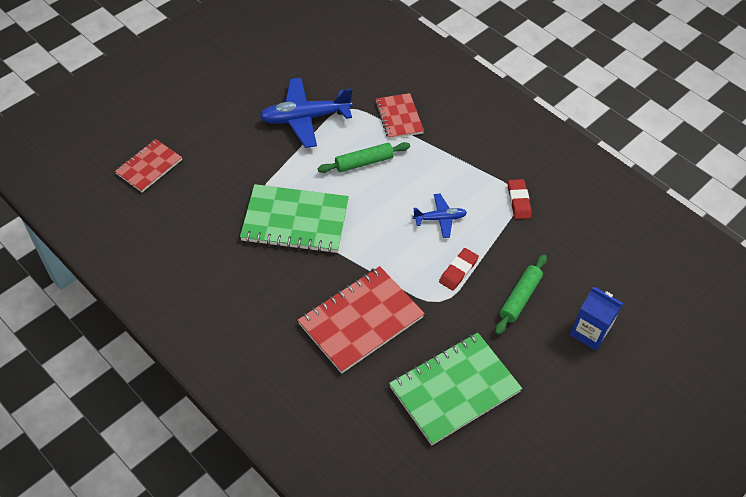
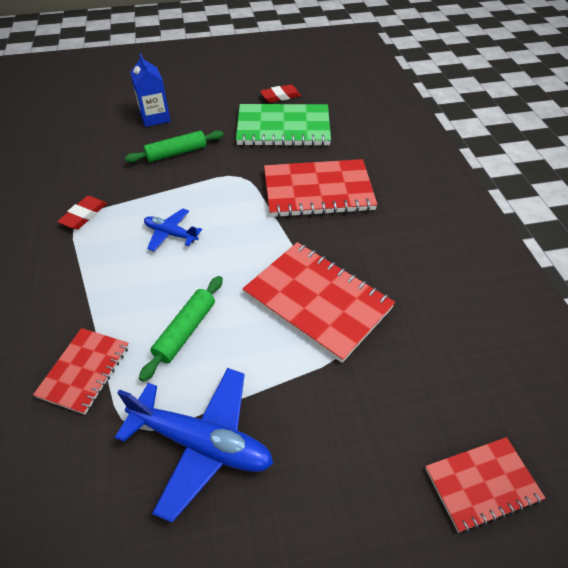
camera: 145 degrees left, 5 degrees down
(295, 221) = (317, 301): green notebook -> red notebook
(364, 162) = (185, 331): green rolling pin -> green rolling pin turned 75 degrees counterclockwise
(458, 271) = (202, 188): red eraser -> red eraser (280, 96)

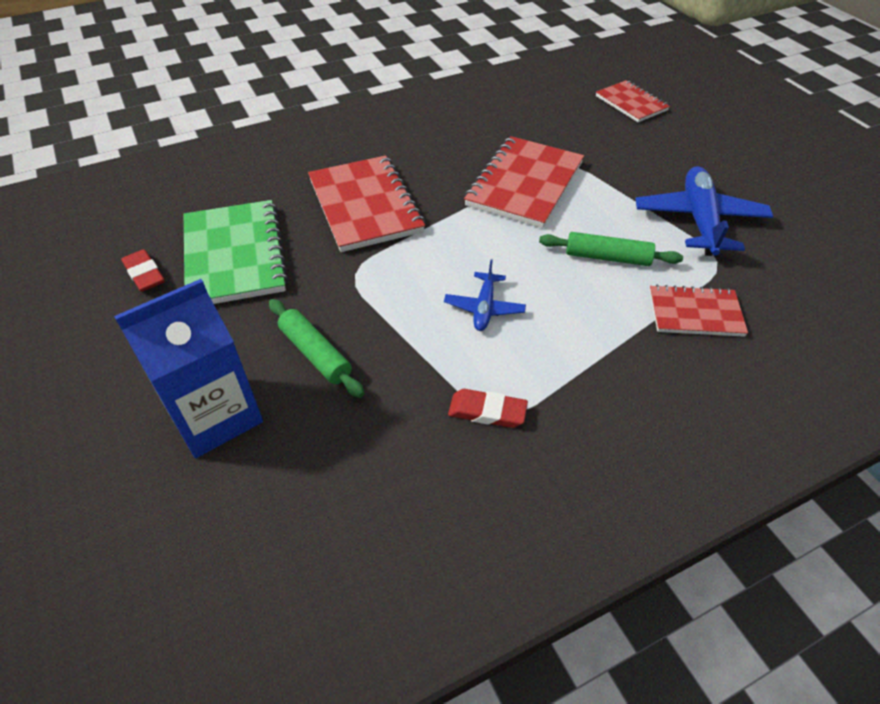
camera: 105 degrees left, 0 degrees up
(155, 117) = (215, 415): blue carton -> blue carton, size x1.52

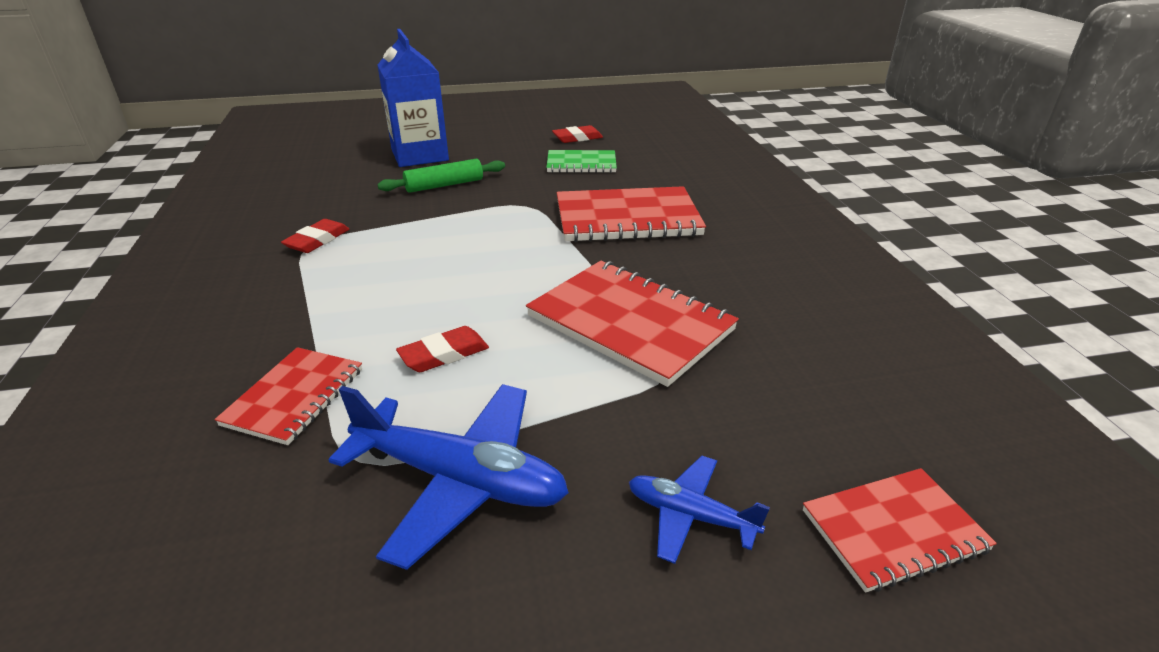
camera: 105 degrees right, 15 degrees down
(234, 255) = (581, 164): green notebook -> green notebook, size x0.59
(484, 308) = (431, 258): blue plane -> blue plane (690, 515)
(607, 257) = (444, 354): green rolling pin -> red eraser

